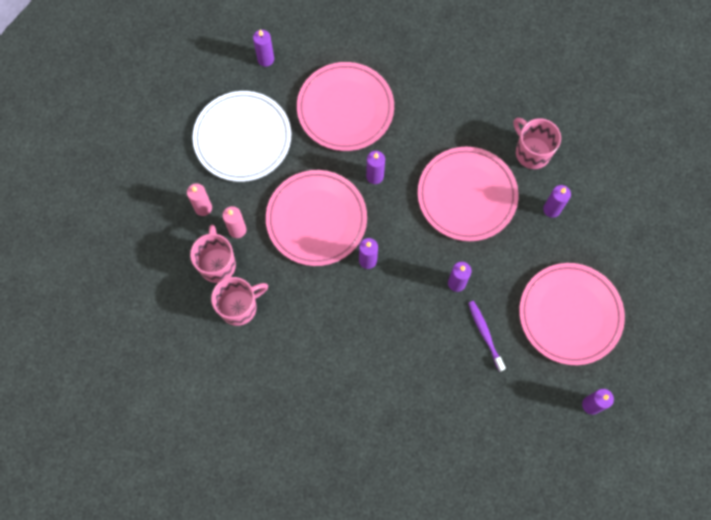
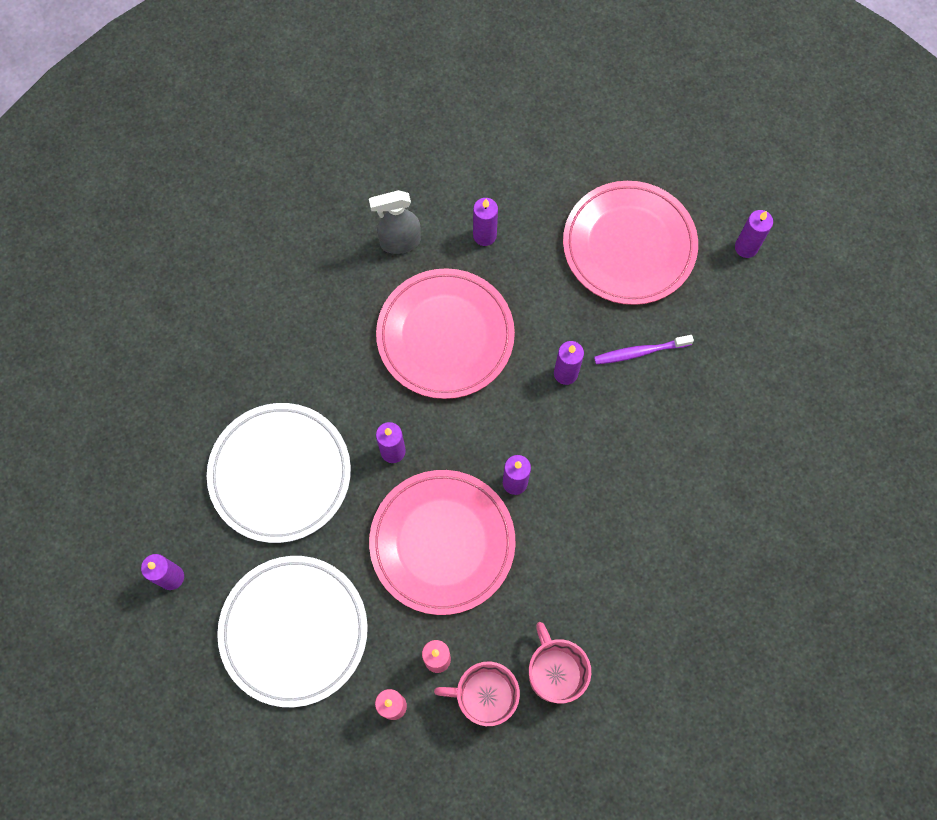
camera: 80 degrees left, 0 degrees up
(345, 109) = (280, 474): pink plate -> white plate
(531, 152) = (399, 242): pink mug -> grey spray bottle

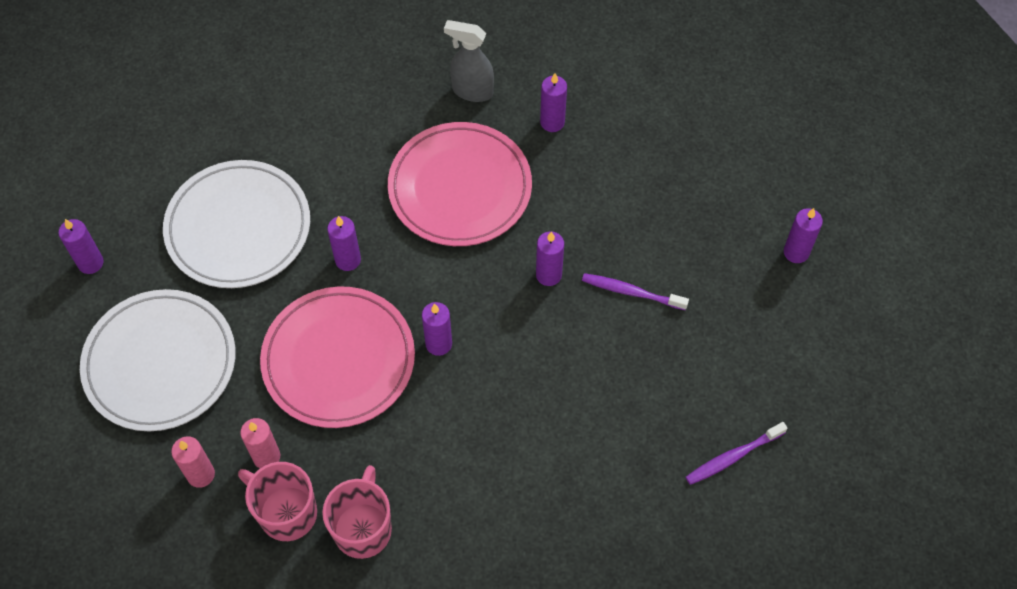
camera: 30 degrees right, 10 degrees down
(629, 246) = (682, 195): pink plate -> none
(799, 447) = (733, 457): none -> purple toothbrush

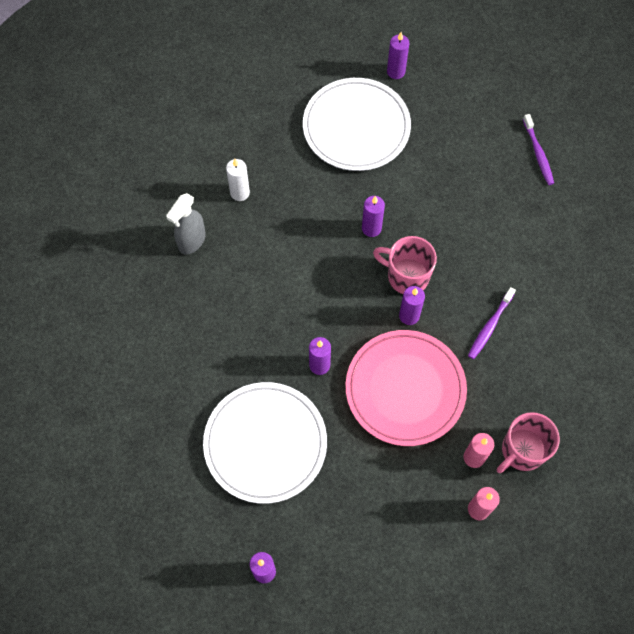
camera: 75 degrees left, 5 degrees up
(160, 363) = (374, 526): white plate -> white plate (356, 127)
(363, 528) = (544, 399): pink mug -> pink mug (406, 276)
(460, 188) = (278, 270): pink plate -> none
(552, 122) = (240, 193): purple candle -> white candle
(631, 292) = (400, 179): purple toothbrush -> purple toothbrush (490, 326)

